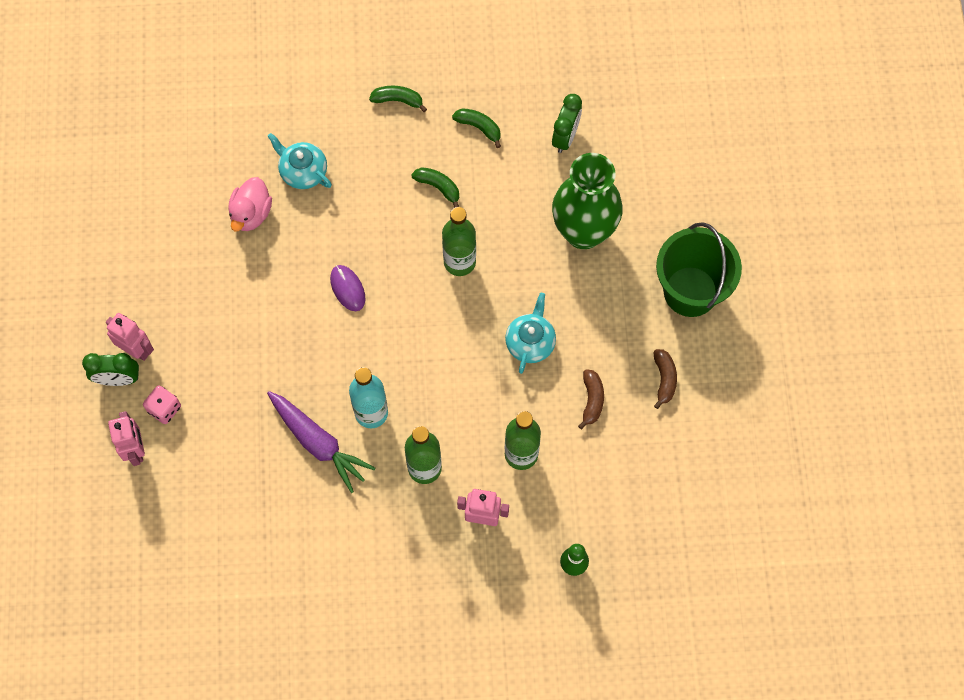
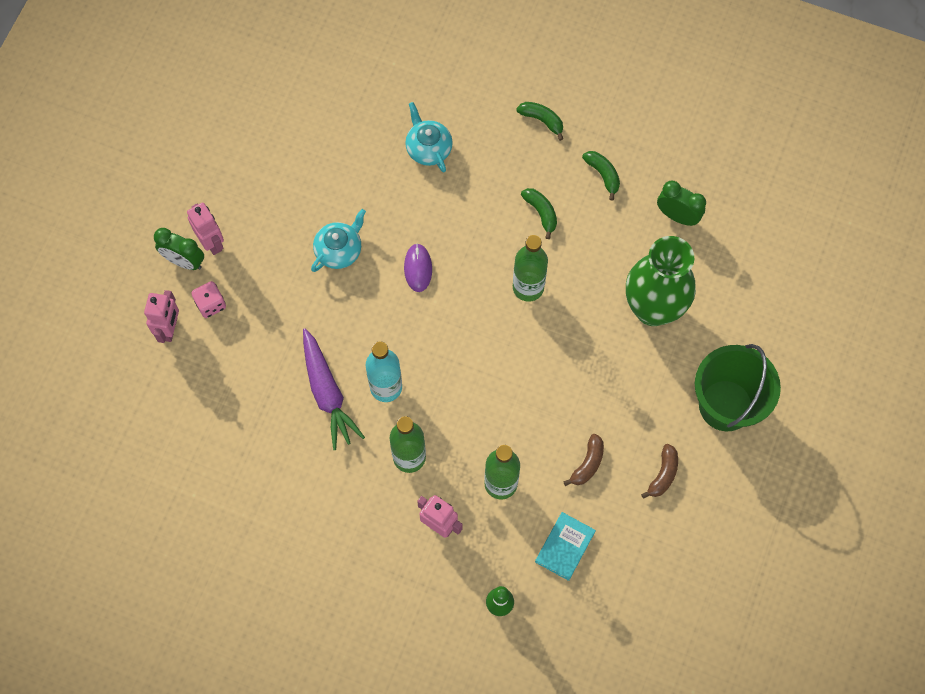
camera: 25 degrees right, 0 degrees up
(251, 213) = (366, 166): pink duck -> none
(530, 342) = (557, 387): turquoise teapot -> turquoise teapot (339, 250)
(565, 137) = (677, 216): green clock -> green clock turned 105 degrees counterclockwise
(607, 485) = (565, 547): none -> turquoise book

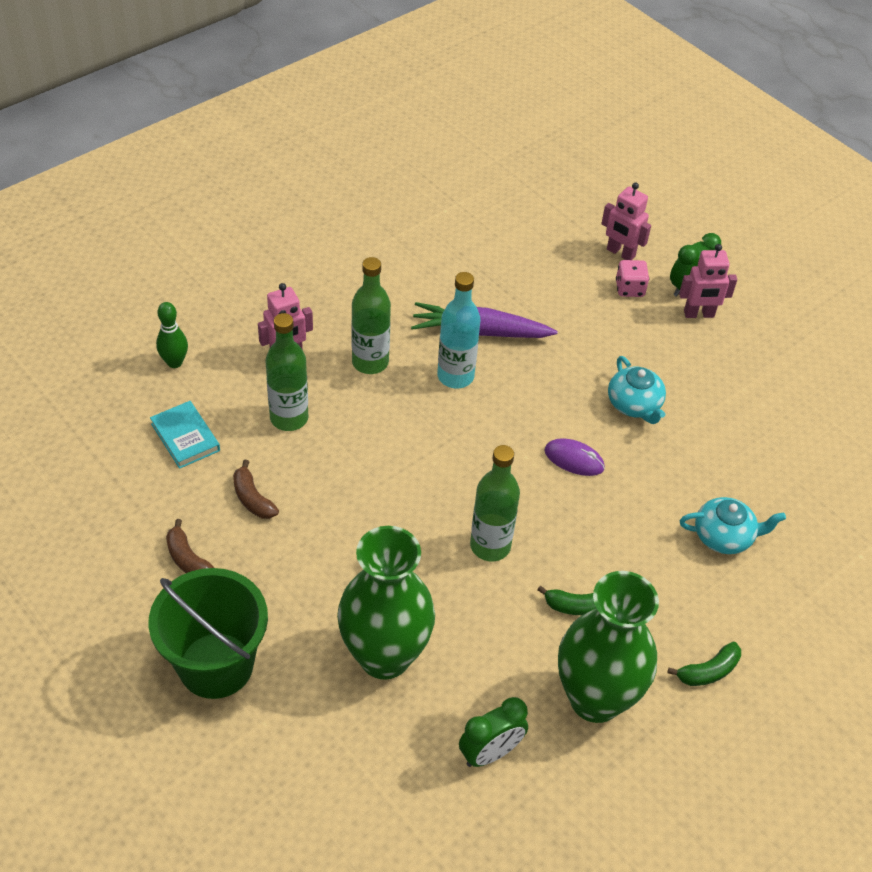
camera: 115 degrees right, 20 degrees down
(603, 175) = (595, 699): green banana -> green vase

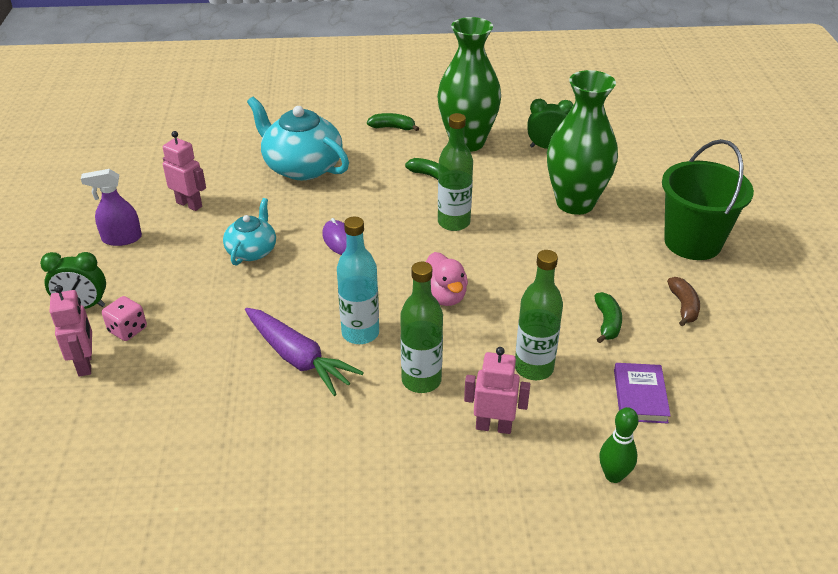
camera: 140 degrees left, 10 degrees down
(185, 437) = (640, 396): turquoise book -> purple book
(252, 498) = (607, 323): brown banana -> green banana
(420, 449) = (444, 296): none -> pink duck
(699, 314) = (110, 284): pink robot -> pink robot (189, 204)
(724, 536) = (302, 167): turquoise teapot -> turquoise teapot, size x1.74
(755, 356) = (121, 238): none -> purple spray bottle

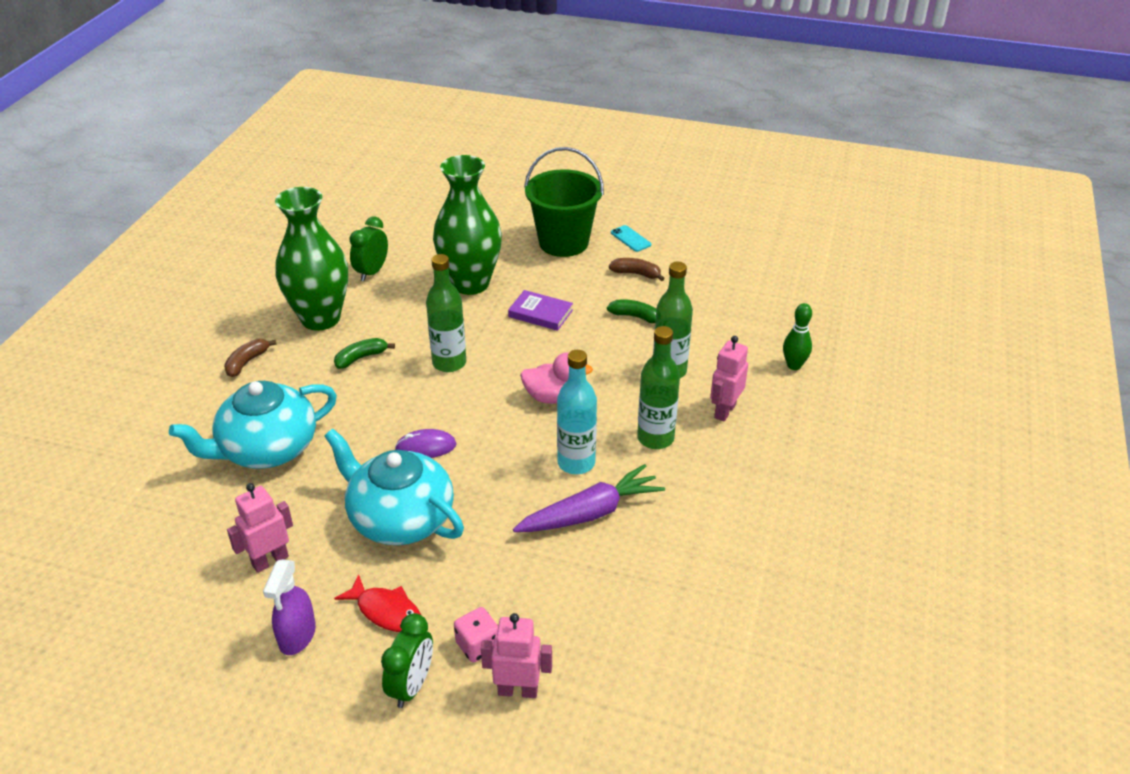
camera: 70 degrees left, 0 degrees up
(153, 272) = (386, 611): none -> red fish
(252, 251) = (400, 518): turquoise teapot -> turquoise teapot, size x1.74
(392, 128) = (247, 362): green banana -> brown banana
(640, 396) = (722, 327): purple book -> purple book (540, 313)
(744, 287) = (630, 239): none -> turquoise phone

